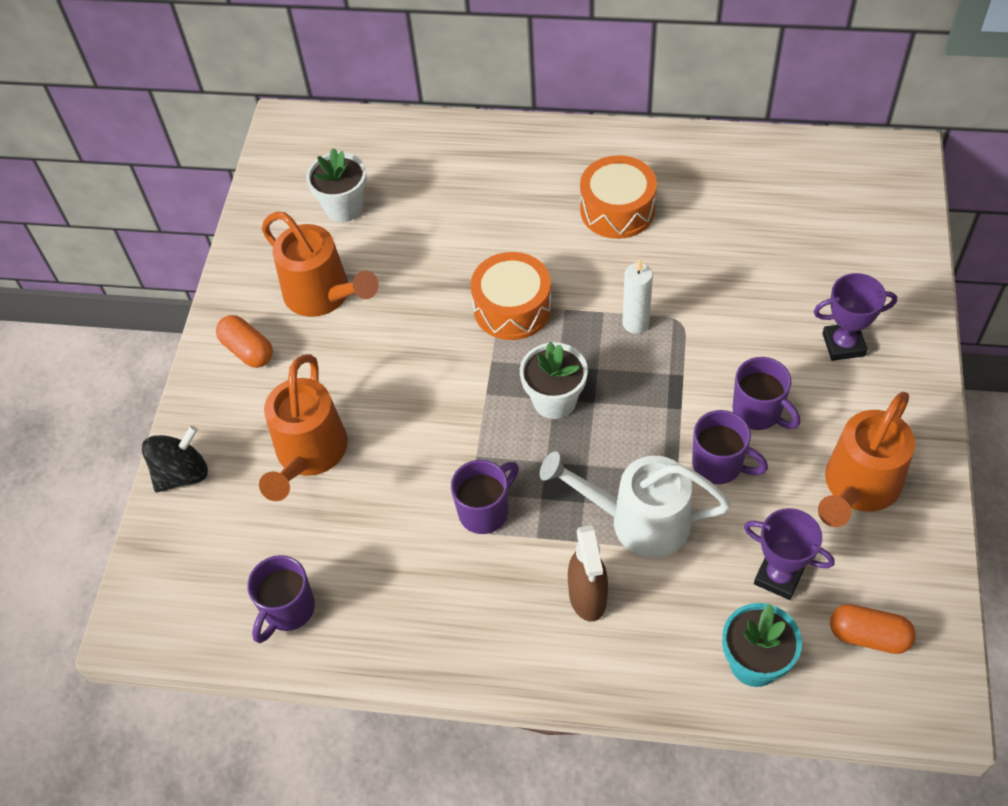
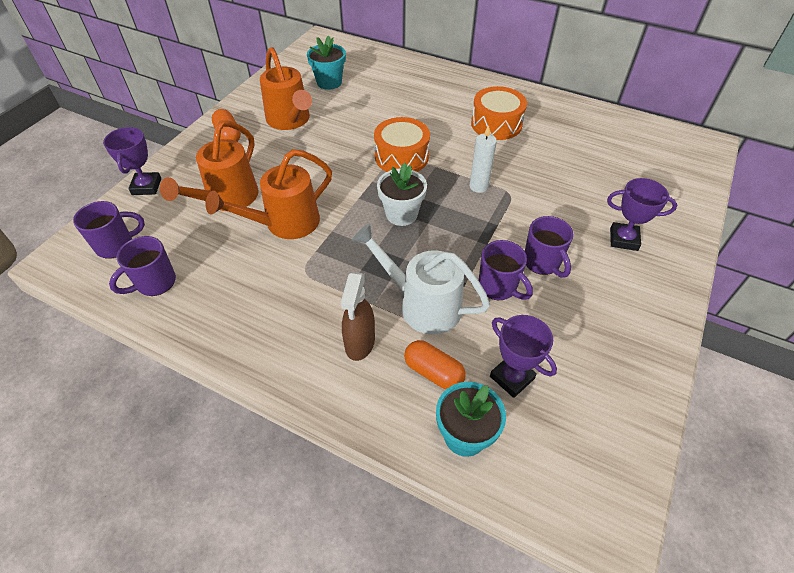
camera: 15 degrees right, 5 degrees down
(182, 474) = (146, 186): black spinning top -> purple trophy
(344, 207) = (329, 82): white flower pot -> turquoise flower pot
(485, 511) = (319, 265): purple mug -> purple mug (116, 245)
(857, 488) = (600, 335): orange watering can -> orange watering can (284, 224)
(868, 636) = (569, 448): orange capsule -> orange capsule (433, 372)

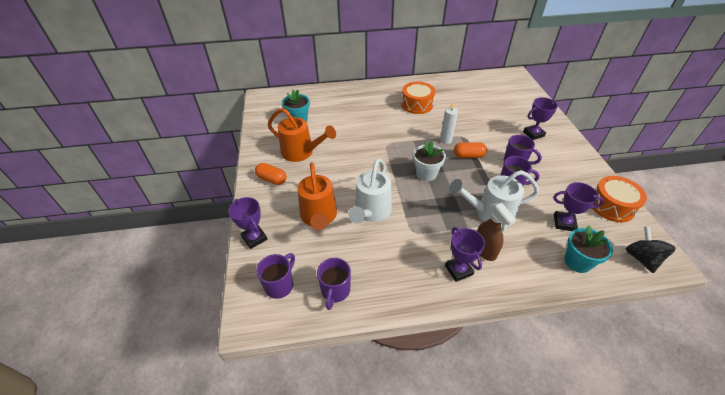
camera: 35 degrees left, 5 degrees down
(284, 224) = (371, 212): orange watering can -> white watering can
(301, 344) = (458, 270): none -> purple trophy
(401, 157) = (390, 143): orange drum -> orange drum (611, 206)
(433, 372) = (532, 242): orange capsule -> orange capsule (468, 156)
(571, 496) = (641, 258): none -> black spinning top

